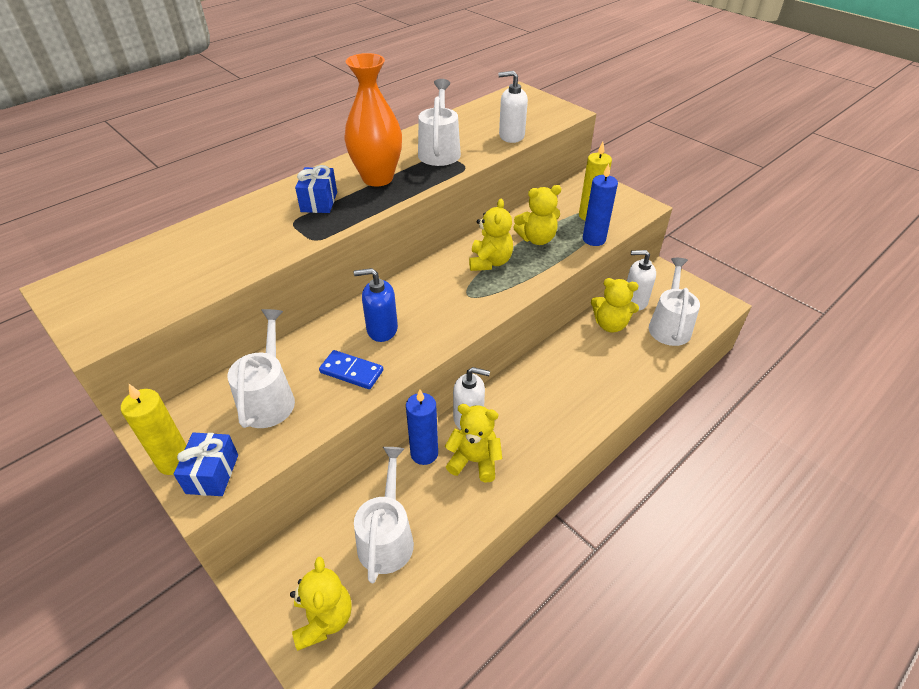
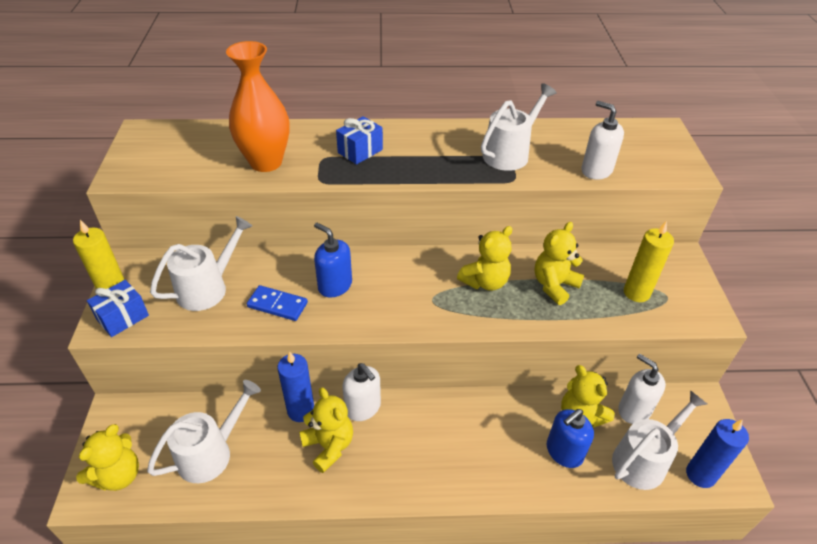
camera: 40 degrees right, 0 degrees up
(351, 371) = (277, 305): blue domino -> blue domino turned 45 degrees counterclockwise
(377, 178) = (428, 153): orange vase -> orange vase (266, 162)
(537, 239) = (554, 285): yellow teddy bear -> yellow teddy bear turned 105 degrees clockwise
(594, 239) = (611, 319): blue candle -> blue candle (700, 475)
(624, 352) = (564, 452): none -> blue soap dispenser

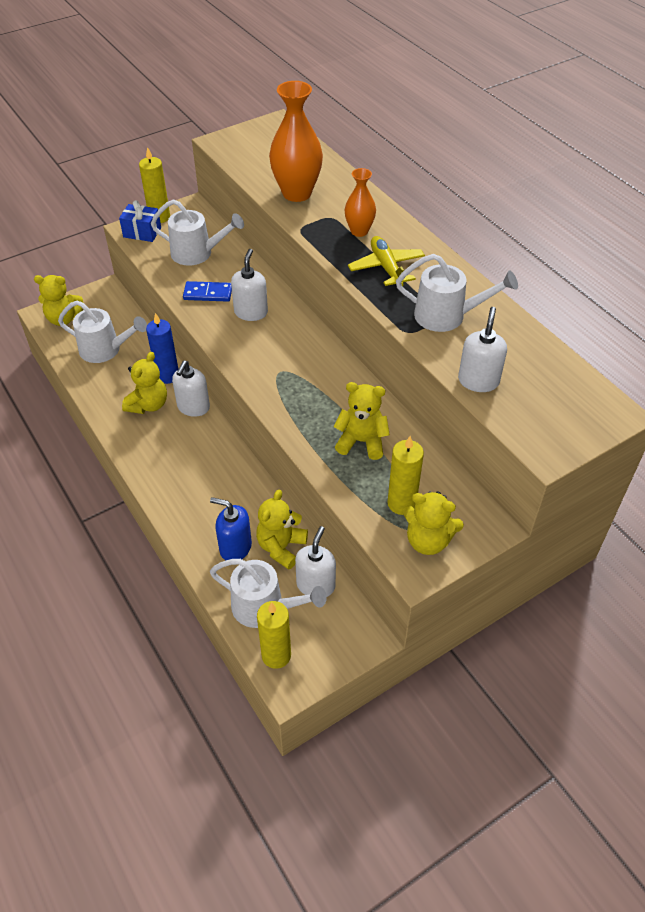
camera: 60 degrees right, 5 degrees up
(277, 305) = (208, 293): blue domino -> blue domino turned 75 degrees counterclockwise
(335, 285) = (251, 312): blue soap dispenser -> white soap dispenser
(360, 151) = (359, 231): blue gift -> orange vase
(423, 157) = (386, 268): none -> yellow plane
(485, 282) = (328, 395): yellow teddy bear -> yellow teddy bear (428, 540)
(700, 475) = (276, 655): blue candle -> yellow candle

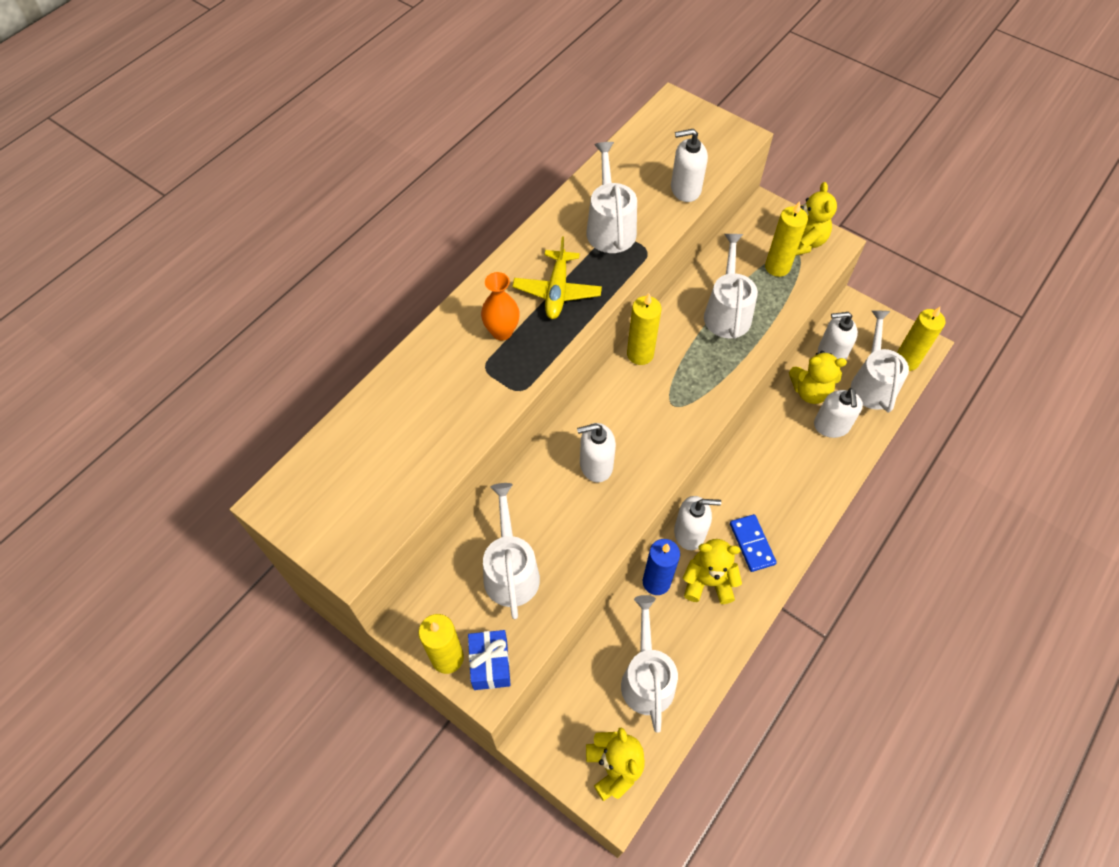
camera: 110 degrees left, 10 degrees up
(208, 293) = (582, 524): blue domino -> blue domino (752, 544)
(235, 547) = (831, 426): blue soap dispenser -> white soap dispenser
(297, 193) = (447, 417): orange vase -> none
(341, 367) = (640, 354): none -> yellow candle
(361, 441) = (727, 311): yellow teddy bear -> white watering can
(386, 268) = (557, 291): yellow plane -> yellow plane turned 45 degrees counterclockwise

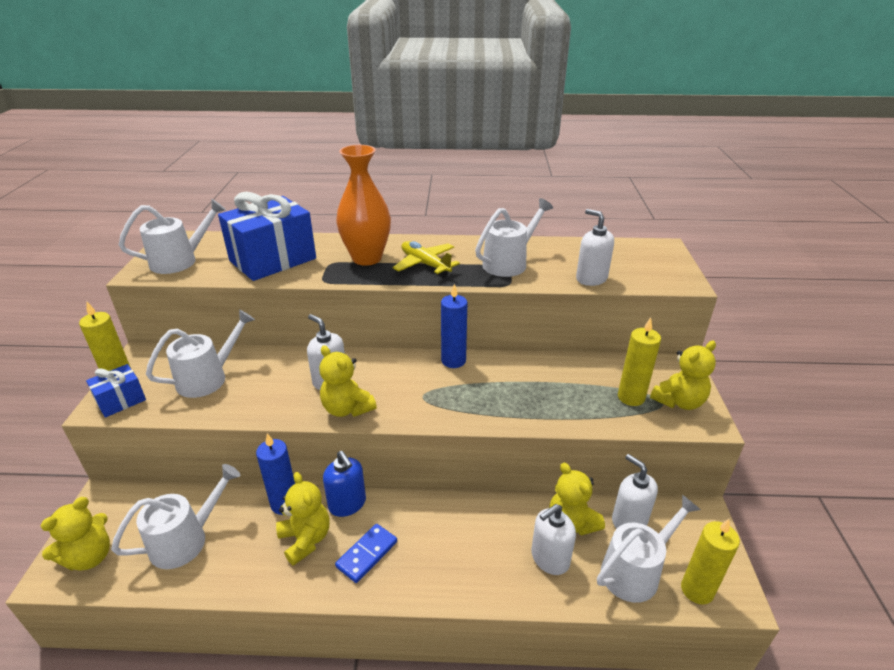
camera: 55 degrees right, 25 degrees down
(430, 416) = (273, 260): none -> blue gift
(502, 332) = (367, 258): orange vase -> orange vase, size x1.74
(557, 291) = (425, 264): yellow plane -> yellow plane turned 75 degrees clockwise
(640, 354) = (453, 361): yellow candle -> blue candle
(648, 470) = (347, 408): none -> yellow teddy bear
(689, 533) = (347, 504): white soap dispenser -> blue soap dispenser
(727, 311) = (547, 388): white watering can -> white watering can (180, 261)

